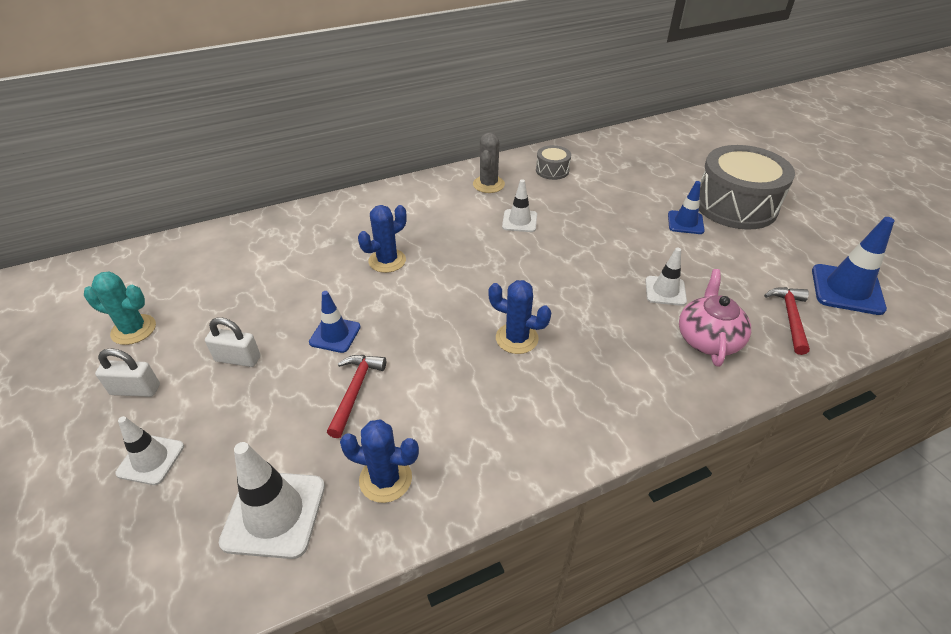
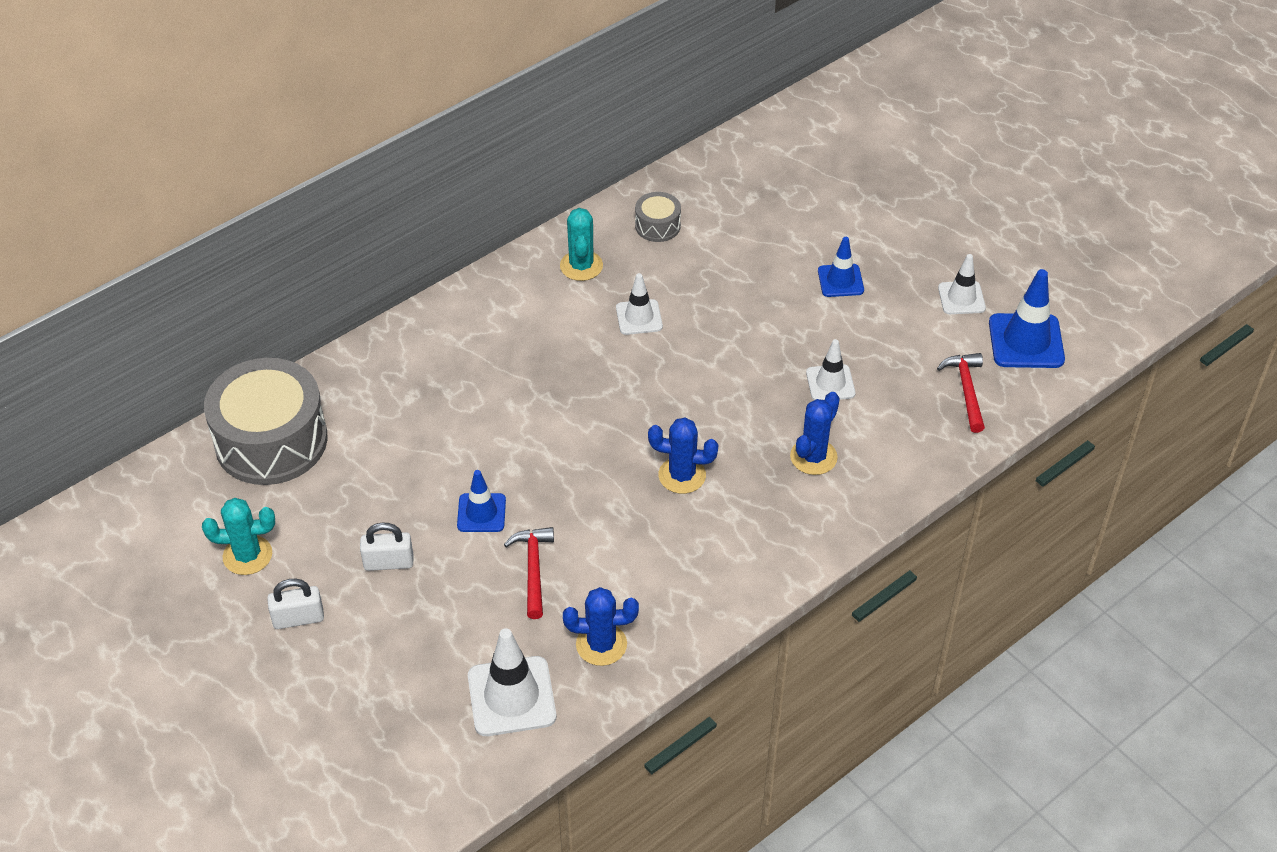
camera: 15 degrees left, 5 degrees up
(151, 460) = (363, 679): white traffic cone -> white traffic cone (961, 298)
(387, 261) = (498, 407): blue cactus -> blue cactus (813, 457)
(488, 184) = (581, 266): grey cactus -> turquoise cactus
(708, 339) = (883, 434): pink teapot -> none
(735, 205) = (897, 241): grey drum -> grey drum (271, 441)

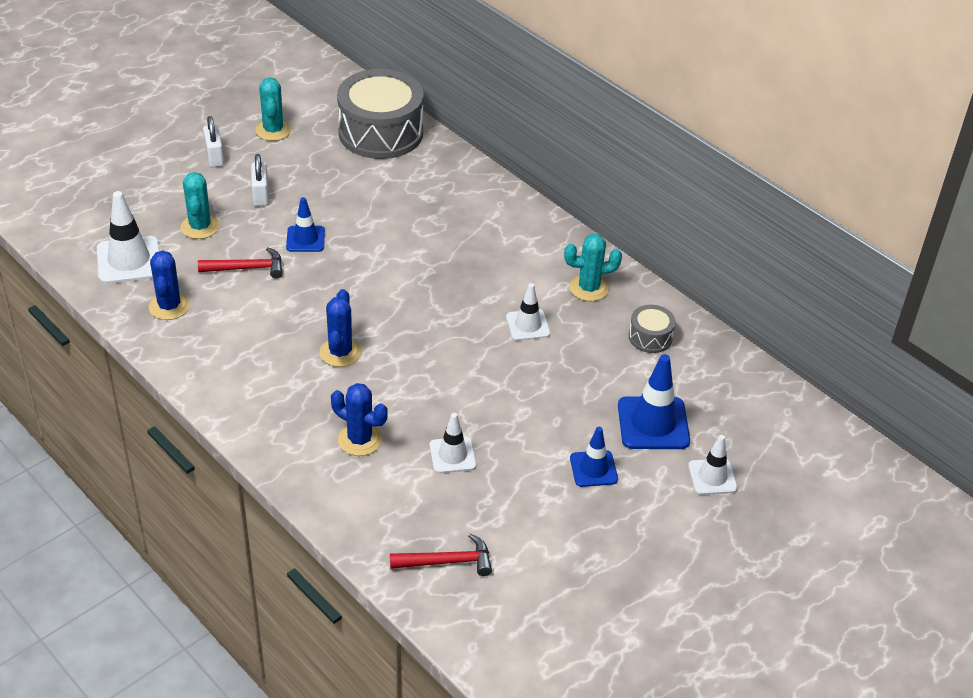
camera: 85 degrees right, 5 degrees down
(448, 624) = (200, 227): none -> turquoise cactus
(961, 298) = (580, 567): white traffic cone -> white traffic cone (712, 477)
(1026, 341) = (520, 620): blue traffic cone -> blue traffic cone (653, 423)

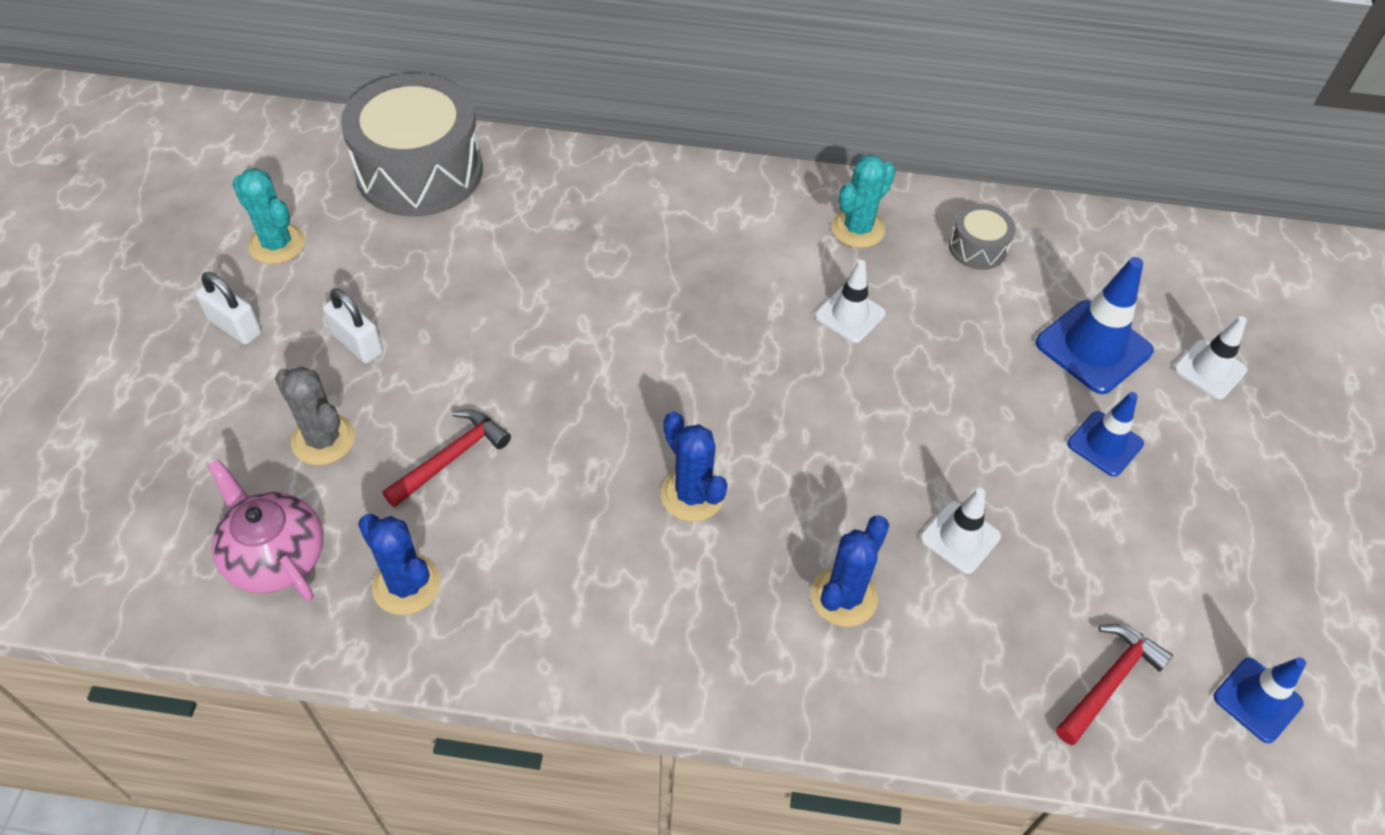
camera: 40 degrees left, 10 degrees up
(129, 260) = (275, 555): white traffic cone -> pink teapot
(200, 227) = (323, 439): turquoise cactus -> grey cactus
(305, 239) = (482, 368): blue traffic cone -> blue traffic cone (1257, 700)
(360, 439) = (844, 596): blue cactus -> blue cactus turned 45 degrees counterclockwise

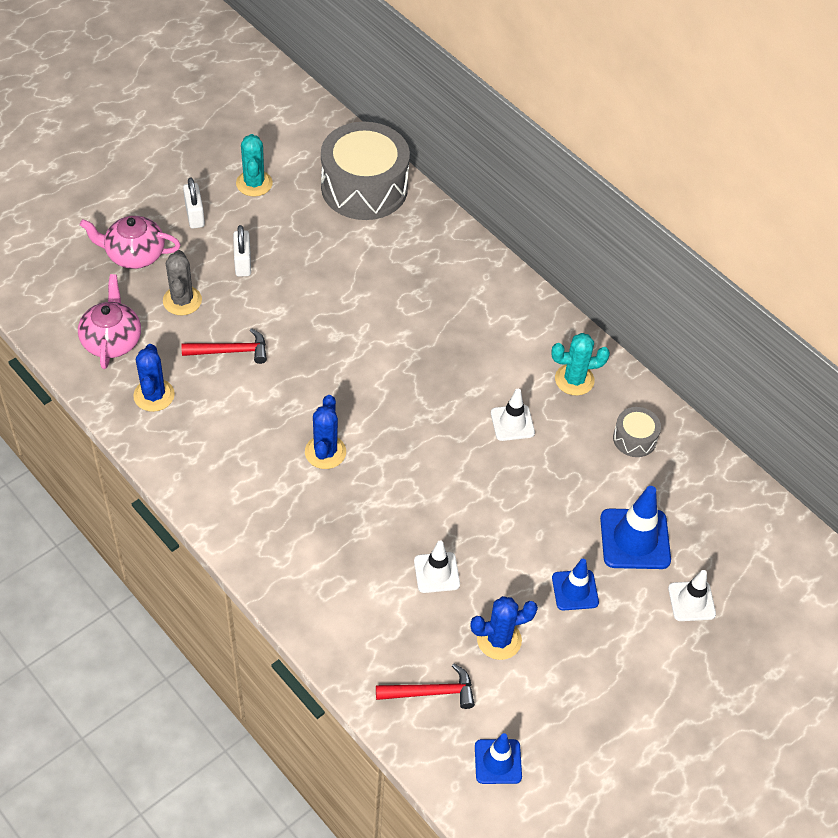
camera: 40 degrees right, 0 degrees up
(197, 426) = (134, 254): none -> pink teapot
(844, 596) = (345, 553): blue cactus -> blue cactus (499, 640)

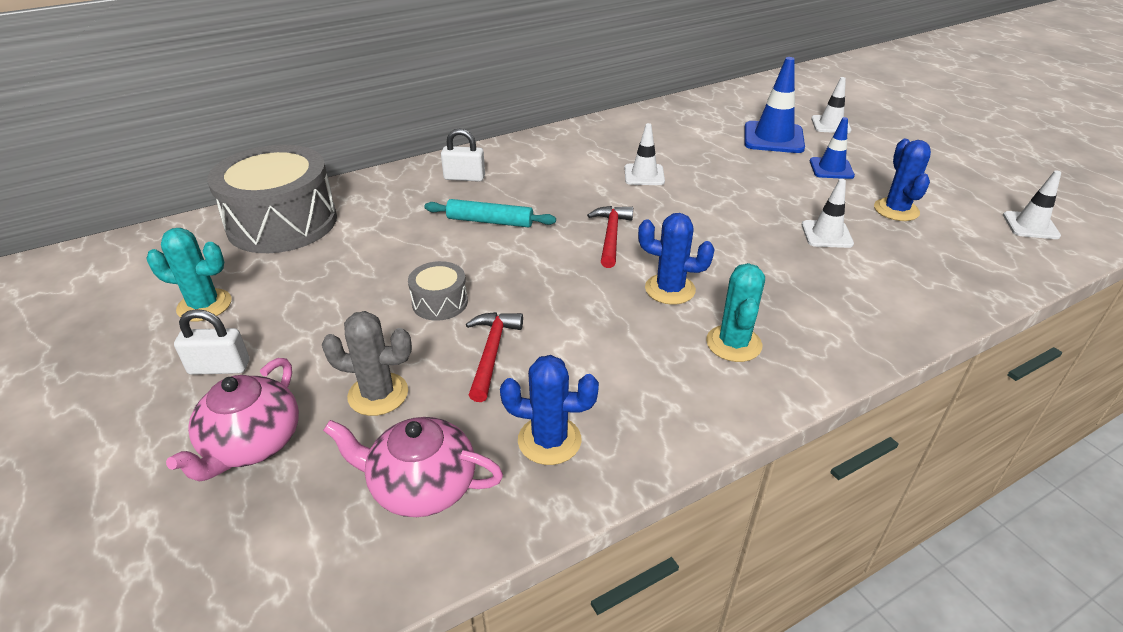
camera: 75 degrees left, 15 degrees down
(243, 263) = (341, 328): white padlock -> white padlock (464, 177)
(398, 318) = (490, 221): none -> turquoise rolling pin
(431, 692) = (971, 253): red hammer -> red hammer (611, 236)
(498, 761) = (1030, 226): blue traffic cone -> white traffic cone
(574, 380) = (599, 141): turquoise cactus -> turquoise cactus (733, 343)
(634, 439) = (669, 125): grey drum -> grey drum (440, 302)

